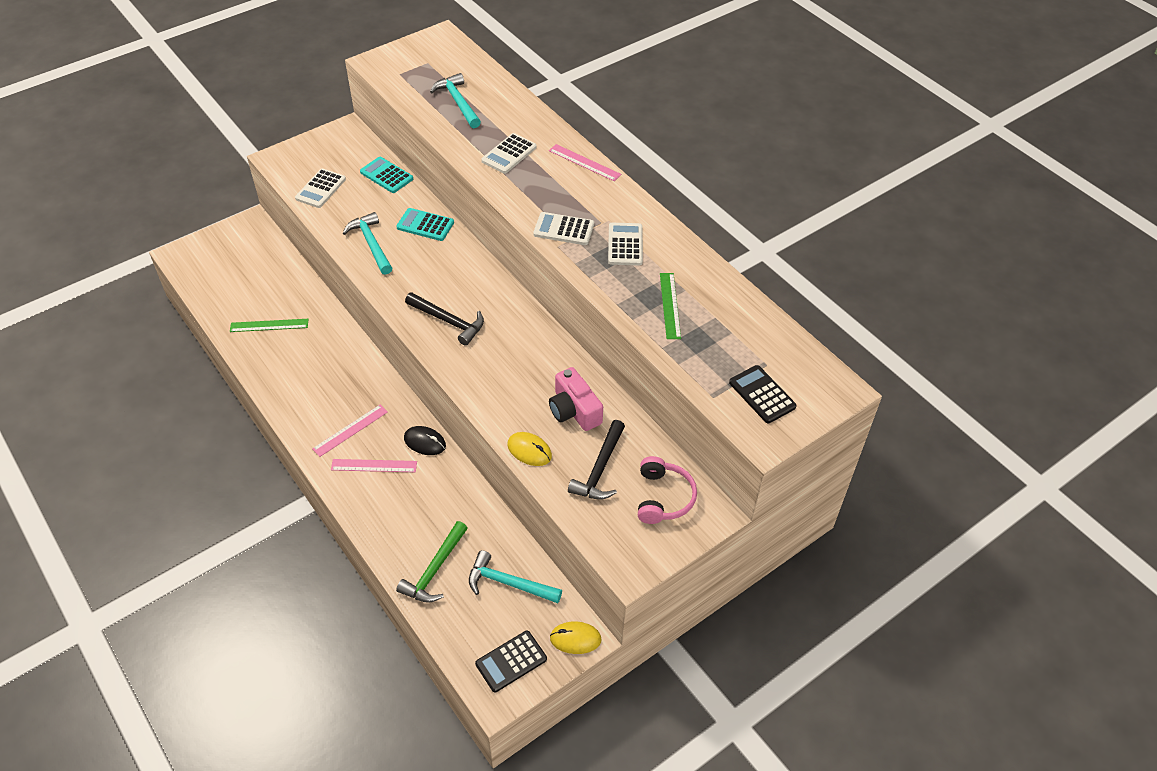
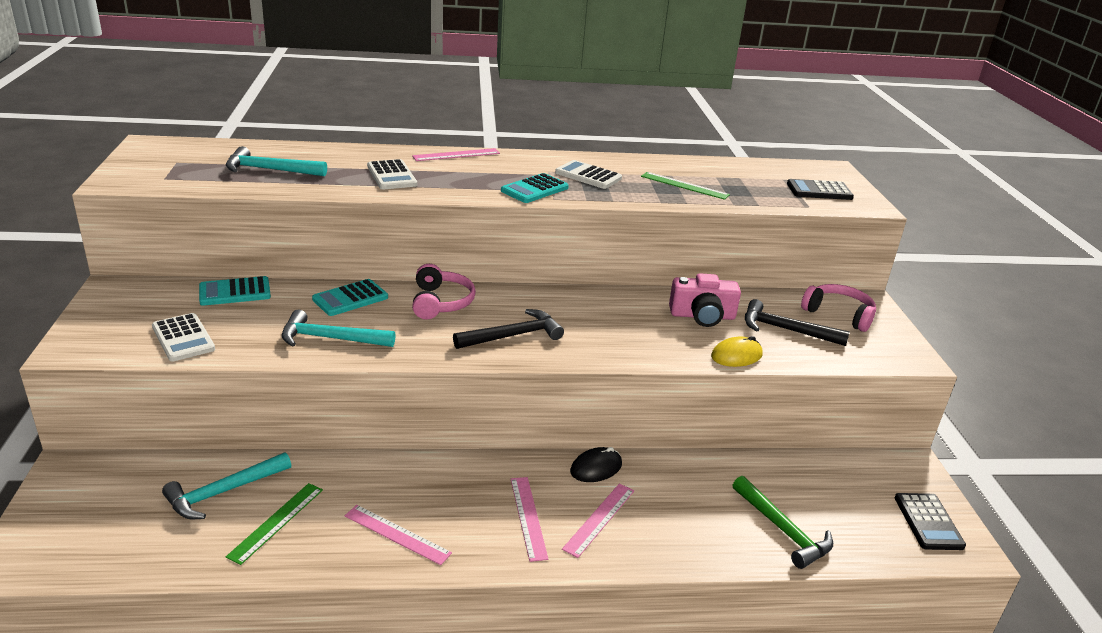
camera: 60 degrees left, 20 degrees down
(294, 379) = (397, 534): none -> pink ruler
(460, 267) = (441, 302): none -> pink headphones
(508, 583) = (827, 485): turquoise hammer -> turquoise hammer (223, 492)
(563, 229) = (534, 189): white calculator -> turquoise calculator
(575, 639) = (914, 470): yellow mouse -> none
(600, 469) = (786, 330): black hammer -> black hammer turned 150 degrees clockwise

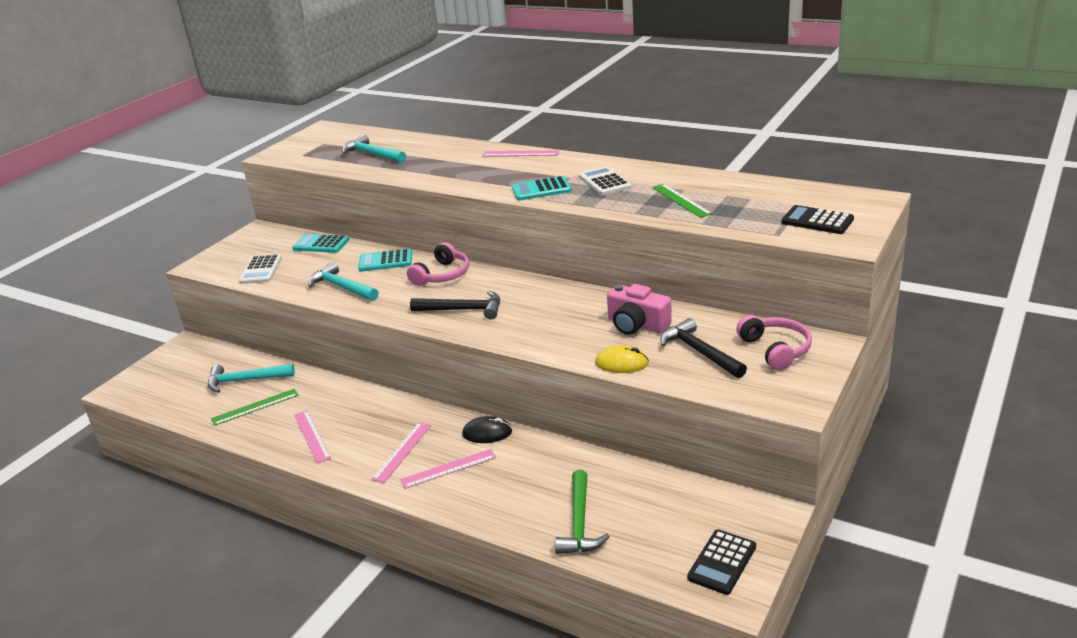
camera: 40 degrees right, 0 degrees up
(391, 176) = (448, 167): white calculator -> none

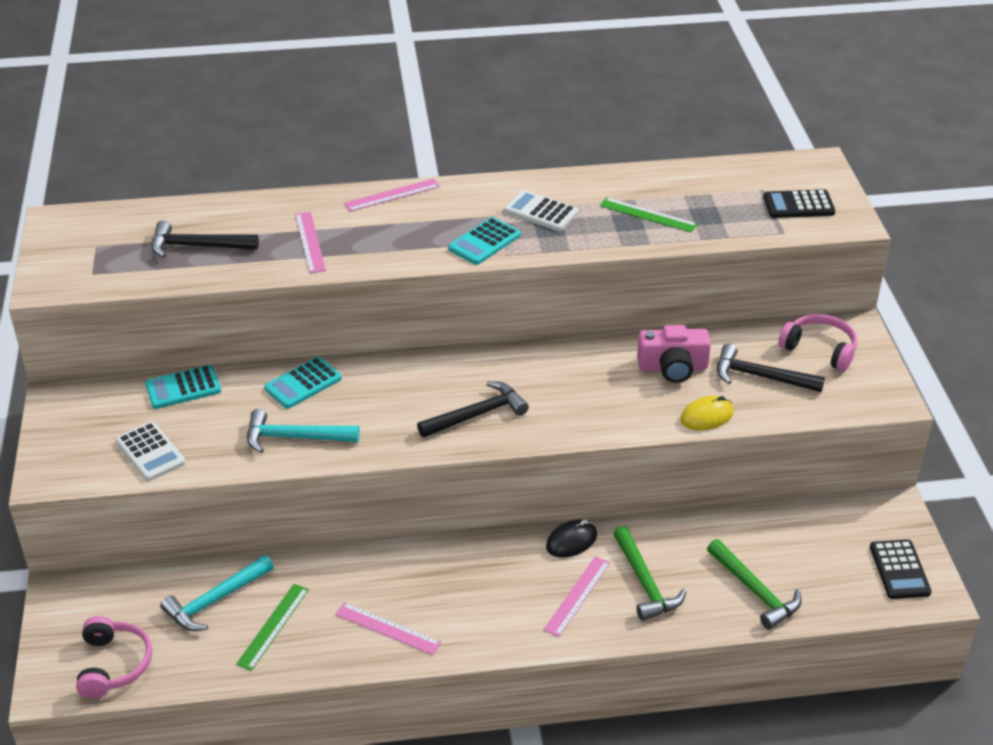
camera: 40 degrees left, 10 degrees up
(372, 154) = (197, 246): turquoise hammer -> black hammer
(402, 451) = (509, 600): pink ruler -> pink ruler (310, 242)
(442, 275) = (397, 378): pink headphones -> pink headphones (114, 665)
(504, 481) = (645, 582): none -> green hammer

